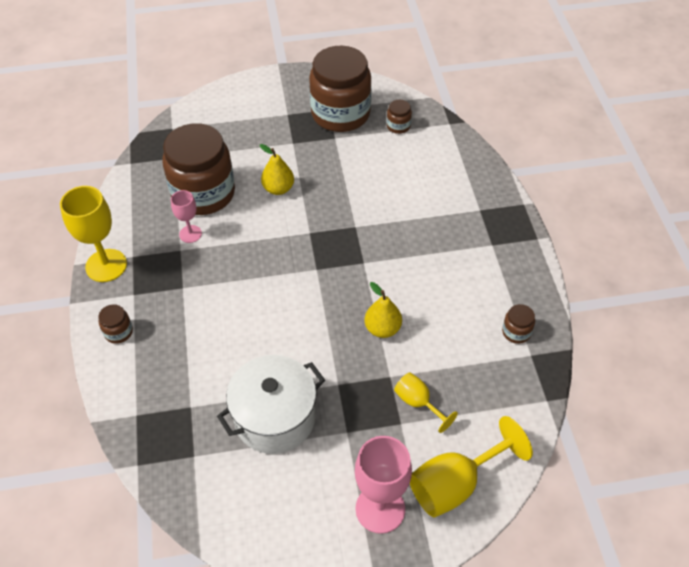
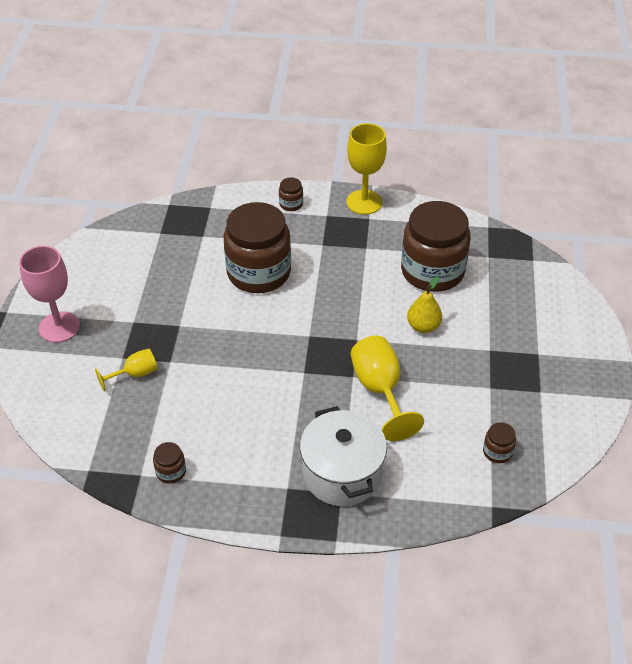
camera: 105 degrees right, 5 degrees down
(190, 234) = (383, 256): pink goblet -> none
(275, 418) = (168, 281): white pot -> white pot (342, 473)
(340, 114) = (530, 401): brown jar -> brown jar (259, 272)
(382, 329) = (221, 368): yellow pear -> none
(455, 484) = (51, 379): yellow goblet -> yellow goblet (380, 390)

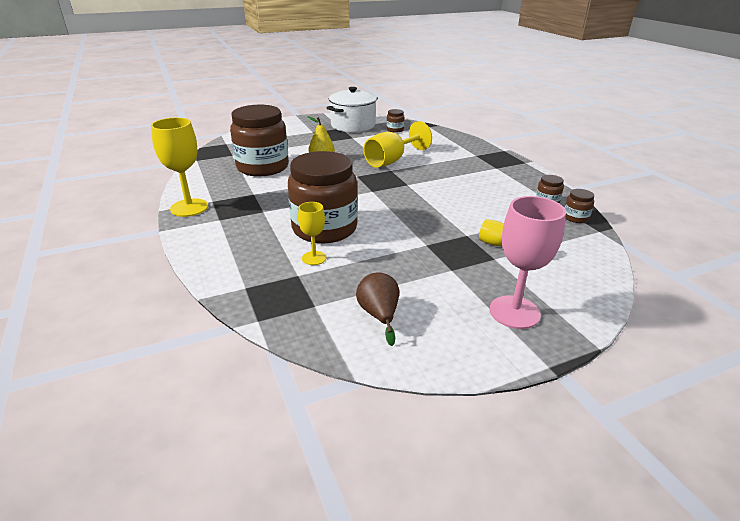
camera: 120 degrees left, 15 degrees down
(122, 258) = (379, 315): none -> brown pear
(217, 251) = (314, 258): none -> yellow goblet
(291, 204) = (211, 241): brown jar -> brown jar (575, 217)
(342, 473) = (464, 157): white pot -> white pot (353, 125)

